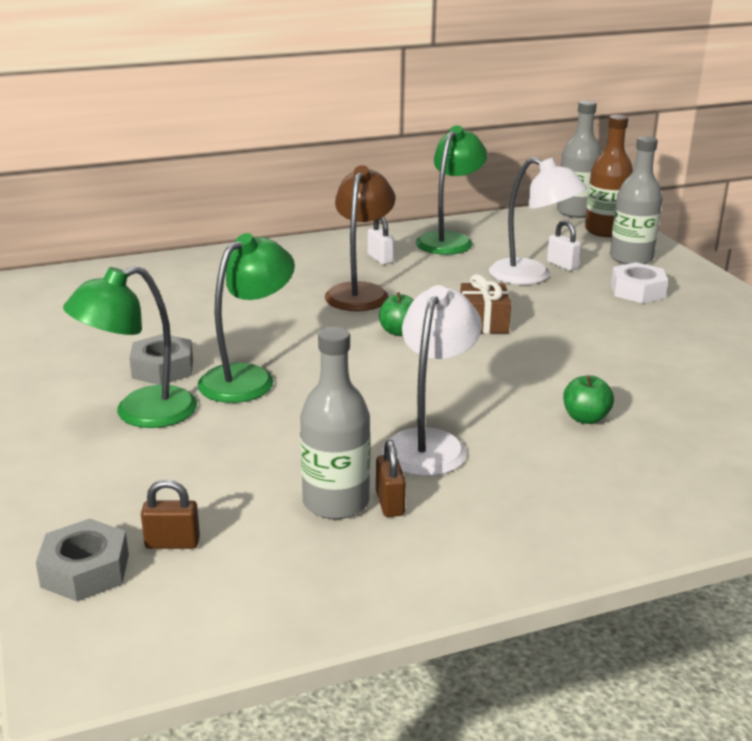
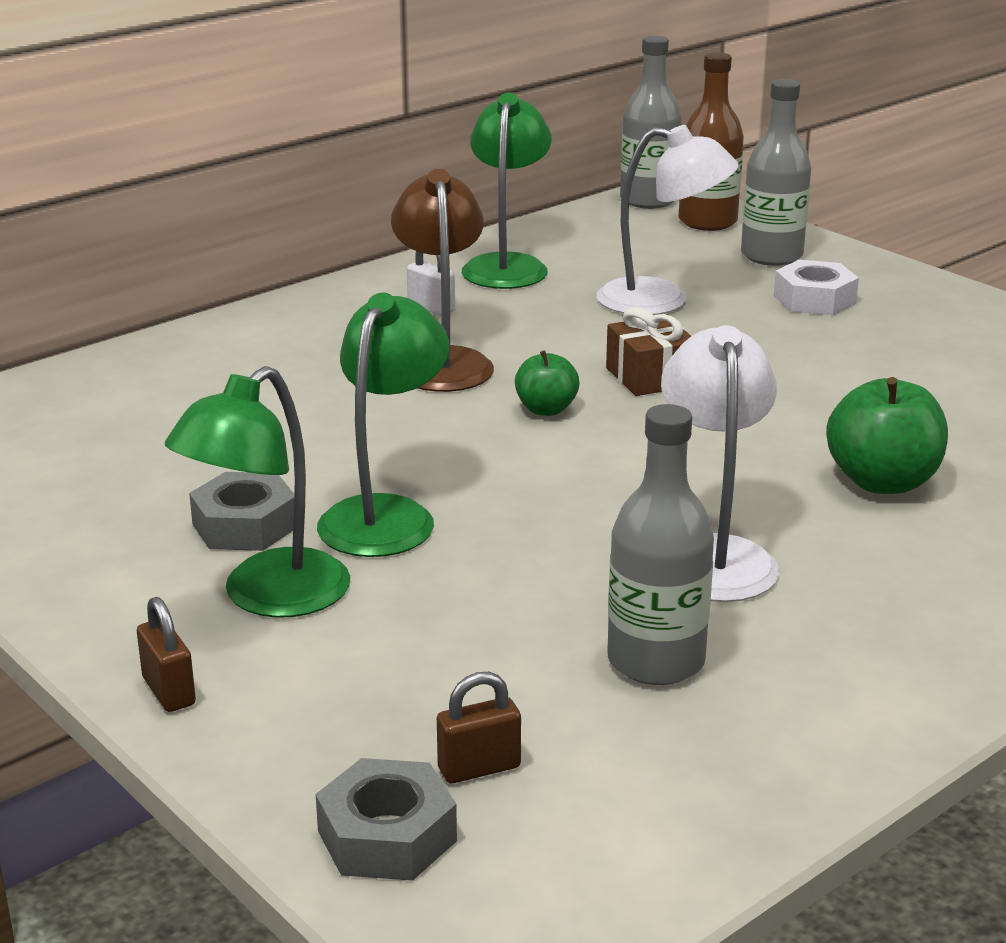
camera: 20 degrees left, 0 degrees up
(390, 503) = (727, 646): brown padlock -> brown padlock (169, 691)
(562, 265) = (690, 279): white padlock -> none
(585, 418) = (882, 482): green apple -> green apple, size x1.69

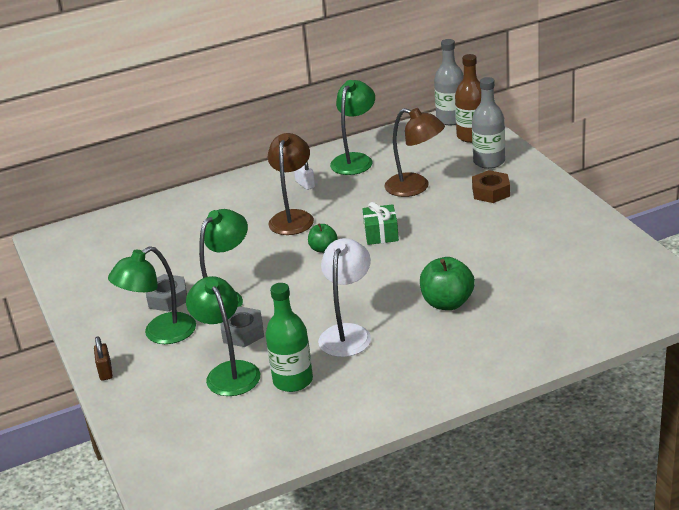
camera: 20 degrees right, 5 degrees up
(387, 836) = (153, 440): grey nut -> grey nut (243, 332)
(479, 768) = (200, 418): brown padlock -> none
(488, 659) = (229, 372): none -> green lamp
(650, 377) = (381, 234): brown gift -> green gift
(656, 661) = (293, 380): grey bottle -> green bottle
(661, 300) = (415, 187): white lamp -> brown lamp
(814, 299) = (491, 192): white nut -> brown nut

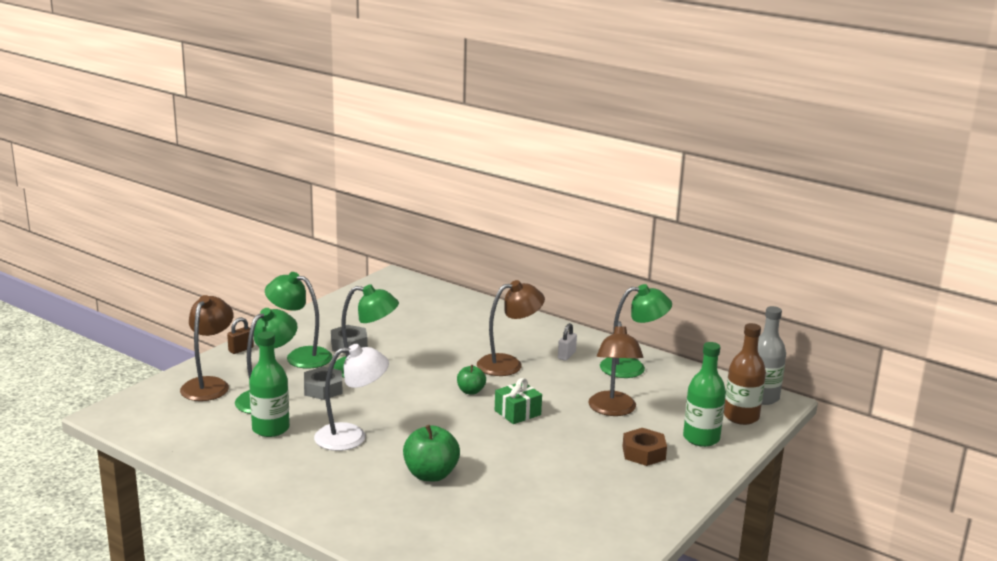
camera: 55 degrees right, 10 degrees down
(164, 407) = (209, 384): none -> brown lamp
(489, 162) = (701, 438): grey bottle -> green bottle

